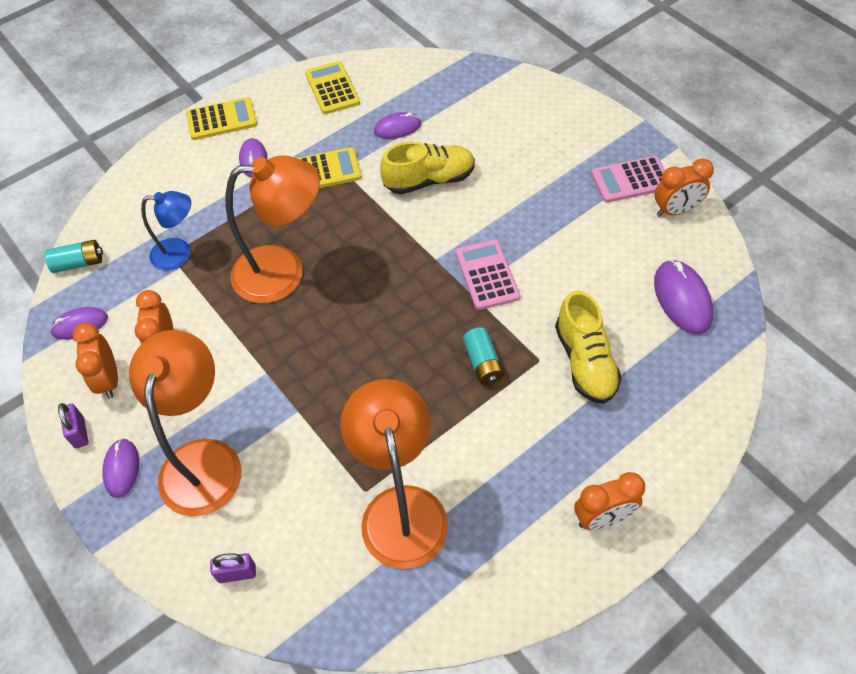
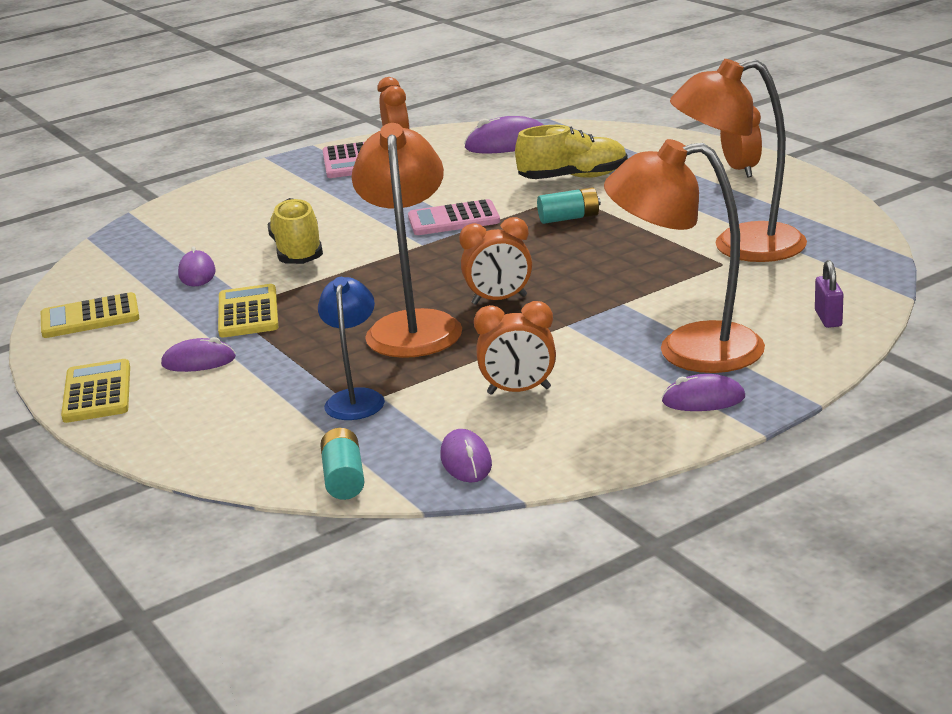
camera: 85 degrees left, 30 degrees down
(79, 433) = (650, 436): purple padlock -> none
(109, 380) = (566, 425): orange clock -> orange clock (499, 300)

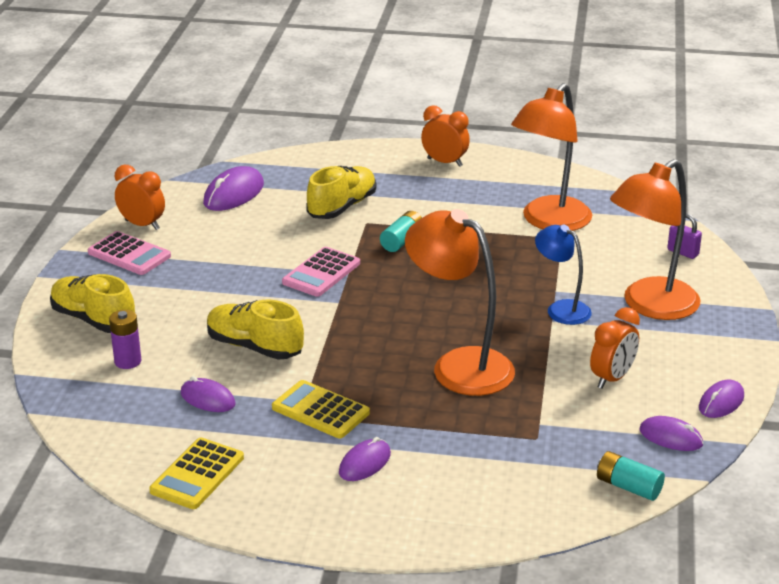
camera: 50 degrees left, 5 degrees up
(97, 392) = (340, 524): yellow calculator -> none
(202, 229) = (128, 361): none -> purple battery
(238, 196) = (93, 320): none -> yellow shoe
(356, 398) = (527, 433): blue lamp -> blue lamp (561, 309)
(499, 300) = (477, 322): orange clock -> none
(703, 399) = (715, 334): purple mouse -> purple mouse (721, 402)

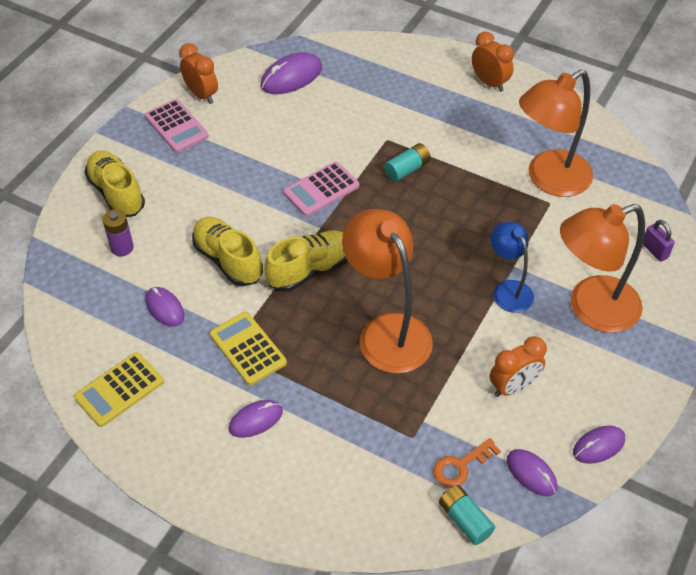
camera: 20 degrees right, 20 degrees up
(342, 207) = (375, 115): yellow shoe -> yellow shoe (310, 270)
(599, 448) = (461, 466): none -> orange key

